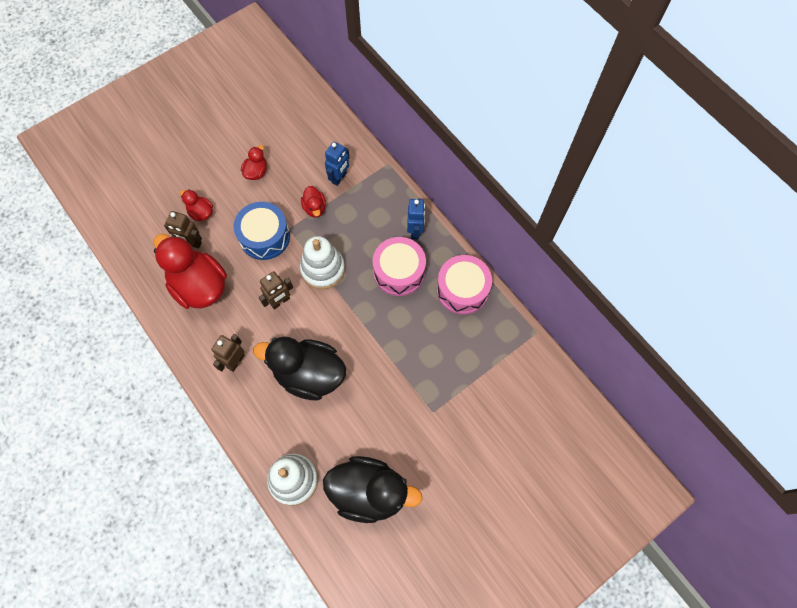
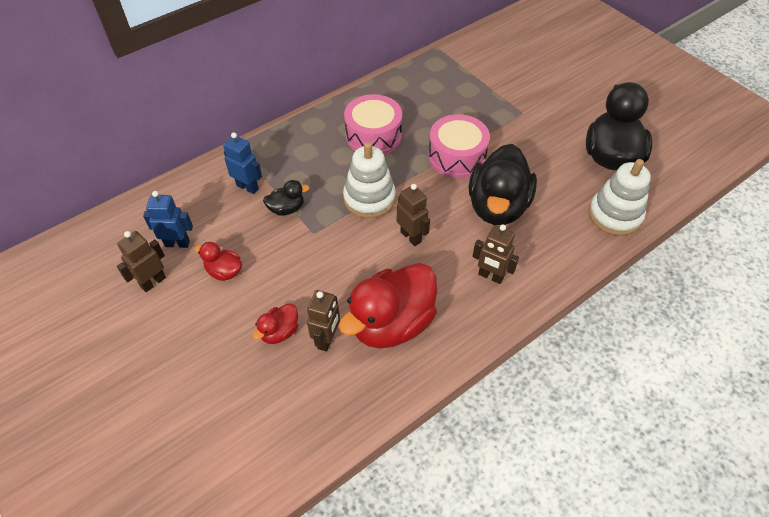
camera: 90 degrees left, 15 degrees down
(251, 129) = (153, 282): none -> brown robot
(264, 236) = (323, 257): blue drum -> none
(315, 208) = (287, 209): red duck -> black duck
(415, 231) = (325, 123): blue robot -> blue robot (177, 243)
(462, 290) = (394, 91): pink drum -> pink drum (457, 157)

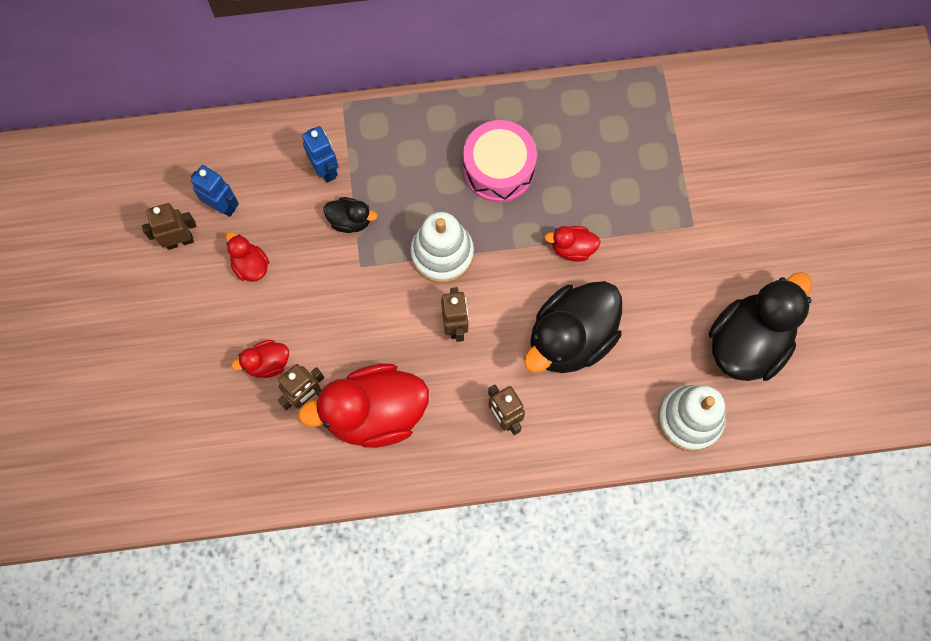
camera: 30 degrees right, 20 degrees up
(457, 157) = (572, 248): pink drum -> red duck

